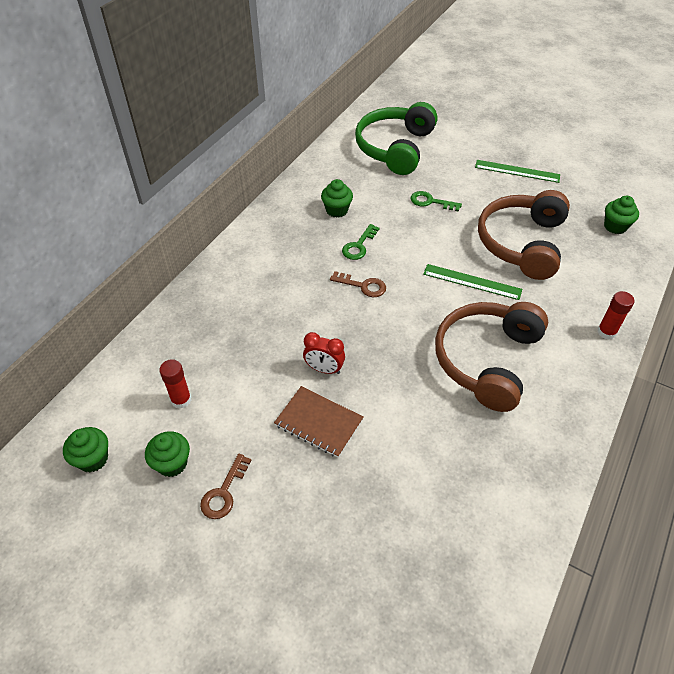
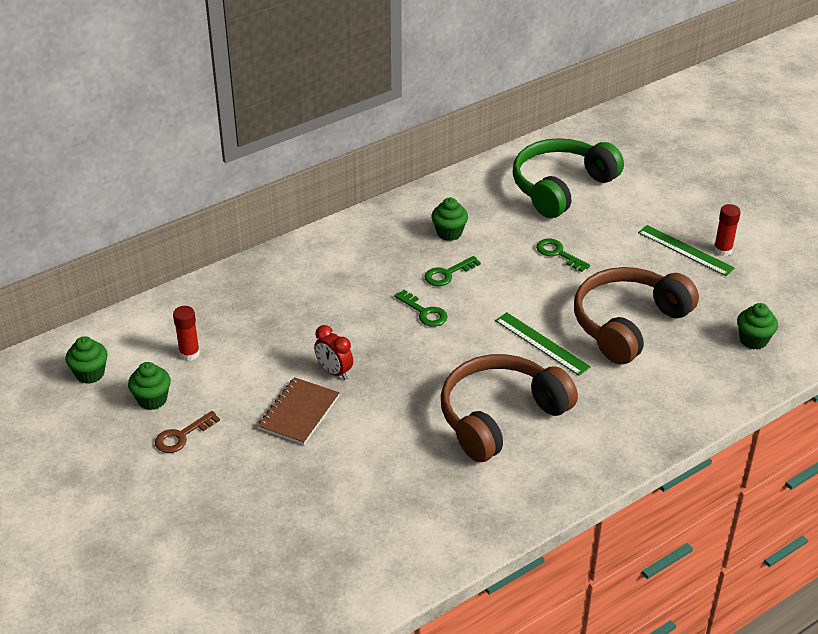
camera: 25 degrees right, 10 degrees down
(319, 422) = (299, 413): brown notebook -> brown notebook turned 60 degrees clockwise
(363, 286) = (424, 312): brown key -> green key
(606, 332) = (649, 434): red glue stick -> red glue stick (722, 250)

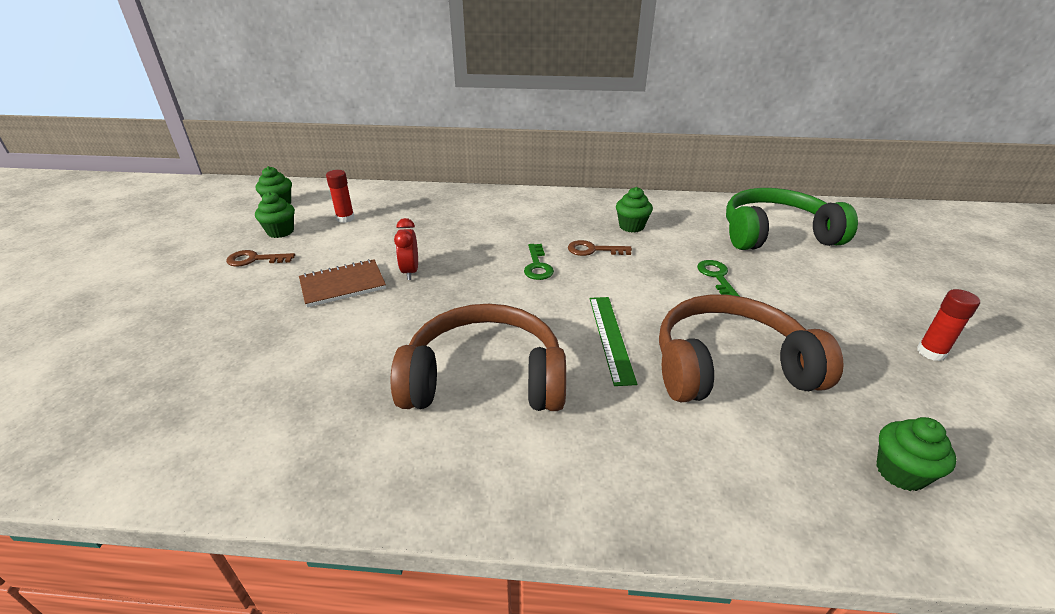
camera: 40 degrees right, 5 degrees down
(447, 274) = (593, 250): green key -> brown key
(685, 250) = (875, 332): green ruler -> none

